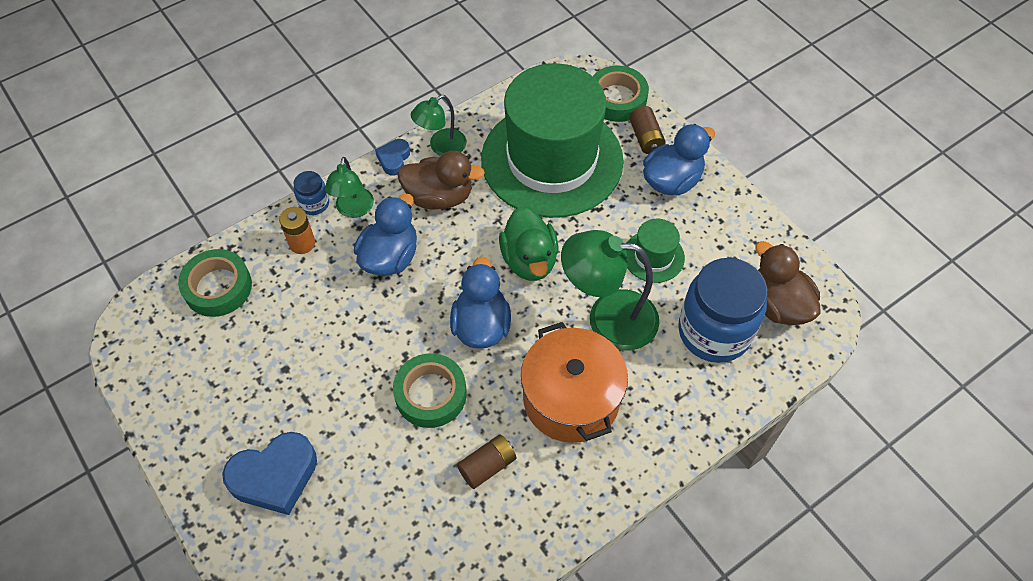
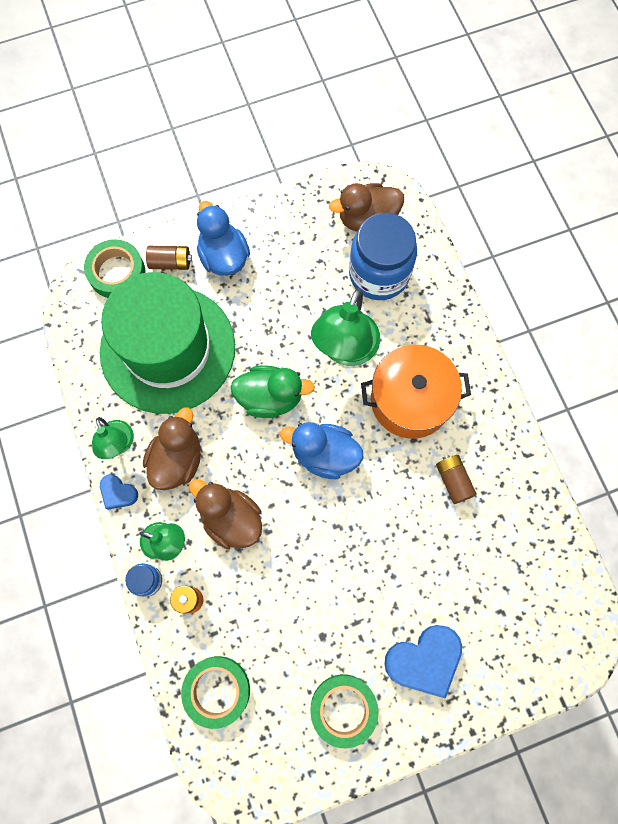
camera: 75 degrees left, 15 degrees up
(275, 476) = (424, 660): blue heart -> blue heart turned 75 degrees clockwise
(390, 257) = (231, 519): blue duck -> brown duck
(431, 394) = (379, 512): green tape -> green tape (343, 709)
(653, 256) = (296, 296): green hat -> none

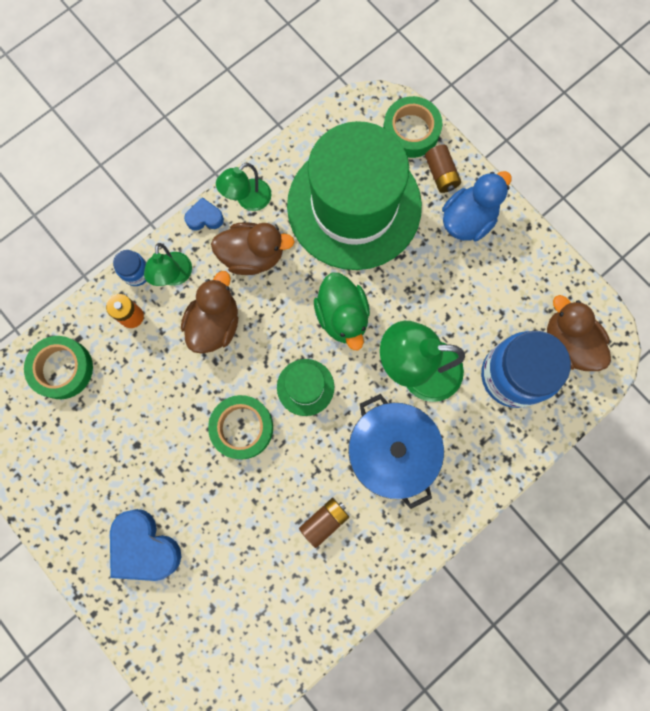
camera: 70 degrees right, 5 degrees up
(118, 493) = (205, 217): blue heart -> blue heart turned 75 degrees clockwise
(324, 454) = (305, 387): blue duck -> green hat
(343, 709) = (79, 486): green tape -> green tape (242, 428)
(410, 400) = (390, 451): orange pot -> blue pot

